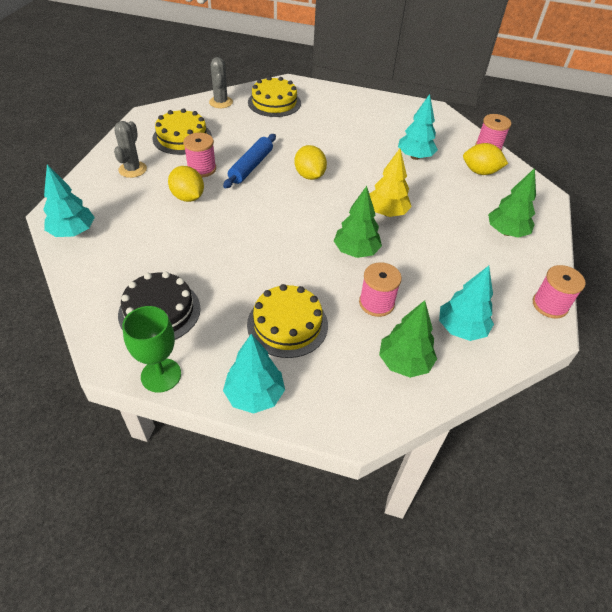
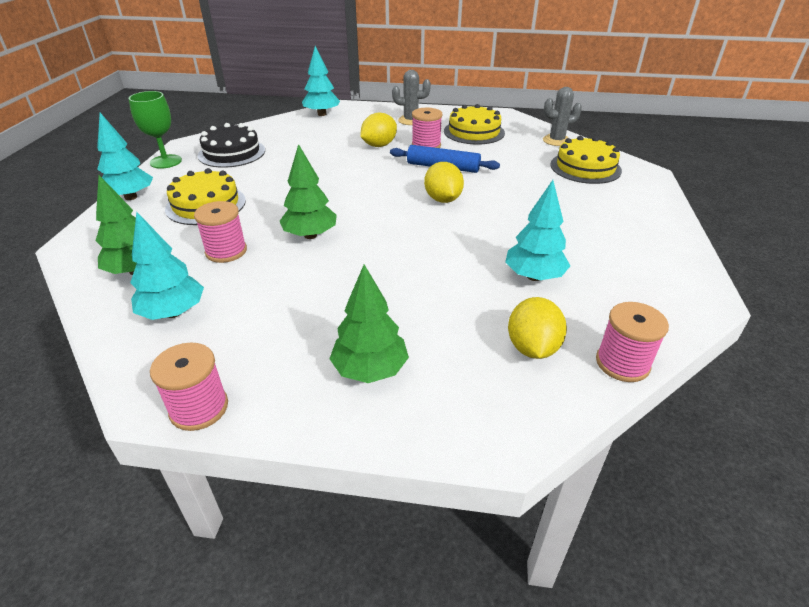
camera: 85 degrees right, 10 degrees down
(309, 175) = (443, 199): yellow lemon -> yellow lemon turned 75 degrees counterclockwise
(386, 213) = (387, 254): yellow tree -> none

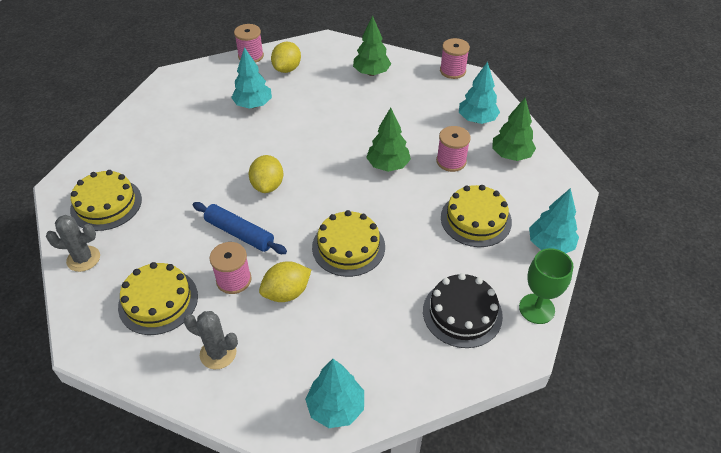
camera: 165 degrees left, 10 degrees up
(337, 172) = (348, 247): none -> yellow cake

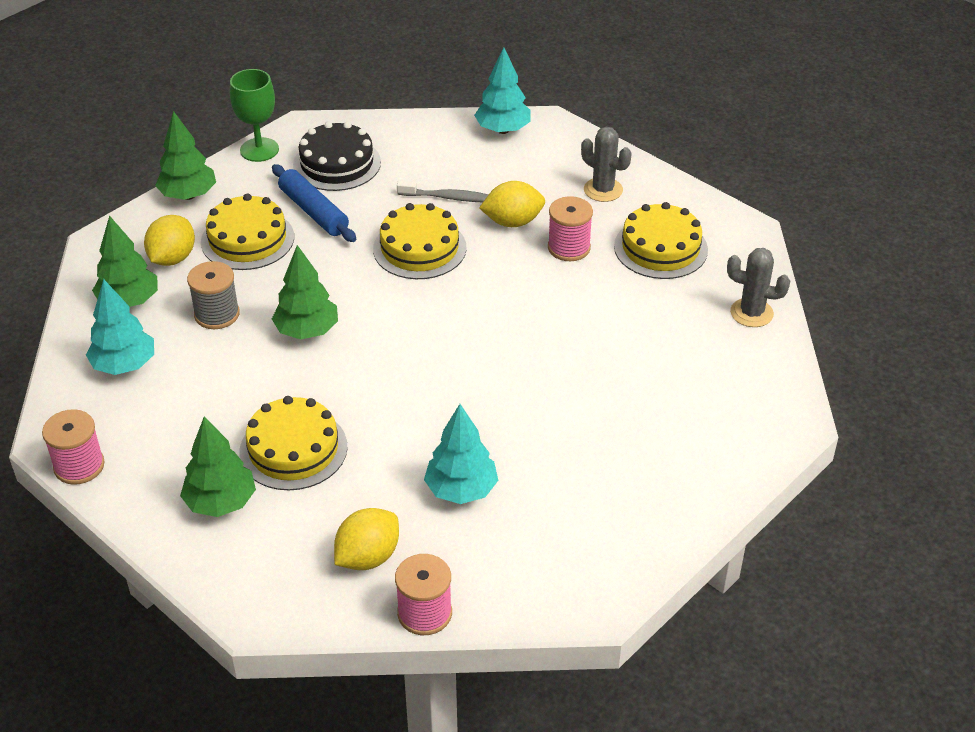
camera: 160 degrees left, 5 degrees down
(106, 204) = (723, 376): yellow cake -> yellow cake (293, 449)
(239, 233) = (547, 295): blue rolling pin -> blue rolling pin (314, 212)
(268, 185) = (489, 345): yellow lemon -> yellow lemon (172, 258)
(349, 303) = (448, 197): none -> grey toothbrush
(451, 161) = (217, 314): pink spool -> grey spool
(550, 245) = (188, 195): turquoise tree -> green tree

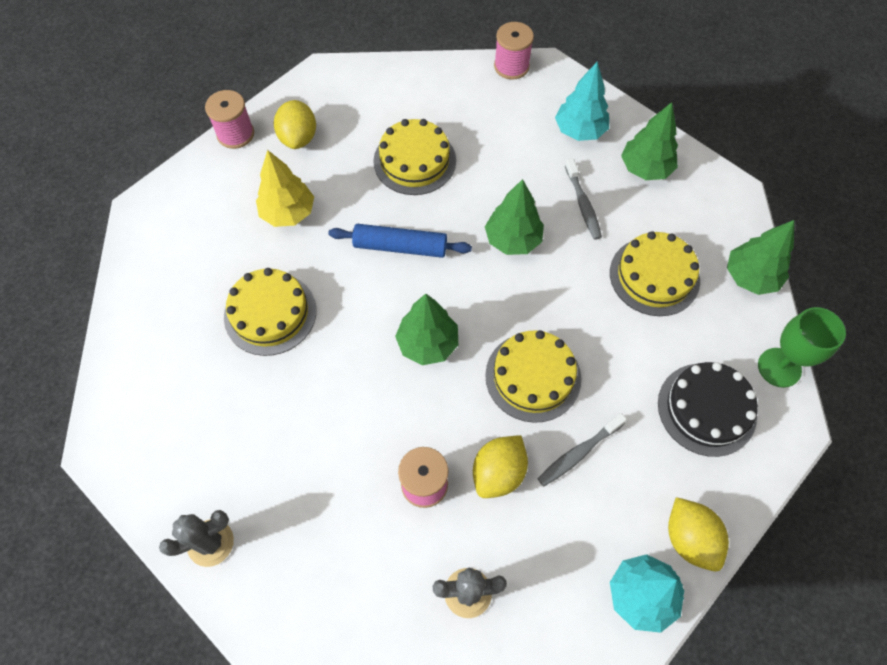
camera: 135 degrees right, 20 degrees up
(172, 258) = (673, 219): yellow lemon -> yellow lemon (689, 539)
(217, 314) = (583, 204): grey spool -> grey toothbrush
(221, 502) = (413, 105): green tree -> green tree (428, 344)
(314, 212) = (650, 342): blue rolling pin -> blue rolling pin (400, 247)
(461, 490) = (288, 213): turquoise tree -> yellow tree
(660, 248) = (349, 557): yellow cake -> yellow cake (270, 313)

